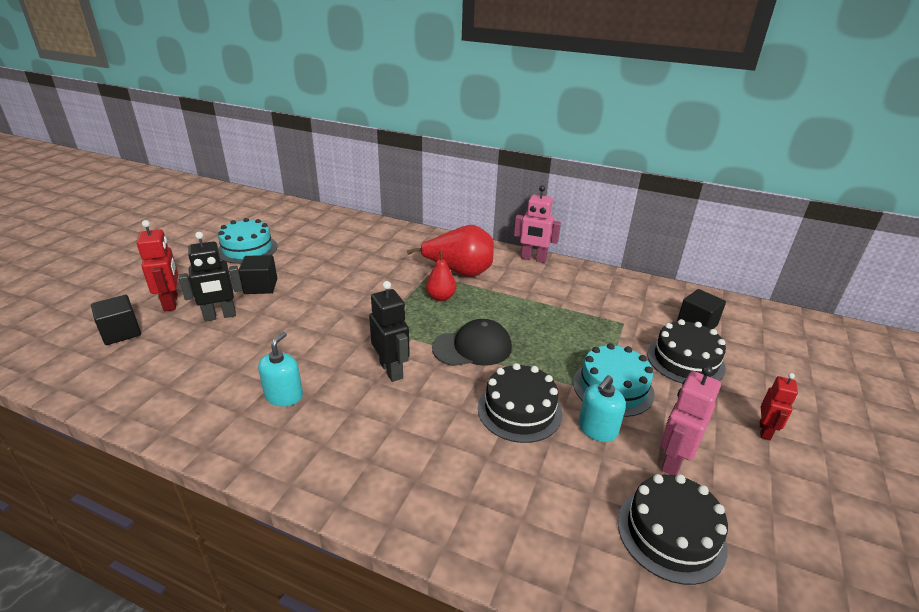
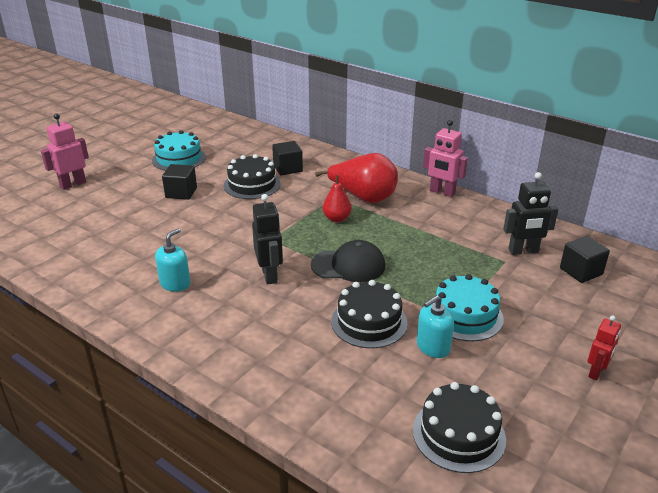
camera: 15 degrees right, 0 degrees up
(121, 332) = (62, 218): black cube -> black cube (288, 168)
(171, 303) = (105, 199): red robot -> none
(220, 316) = (141, 214): black robot -> black robot (523, 251)
(673, 461) = (491, 382): pink robot -> pink robot (73, 184)
(685, 360) = (550, 302): black cake -> black cake (252, 185)

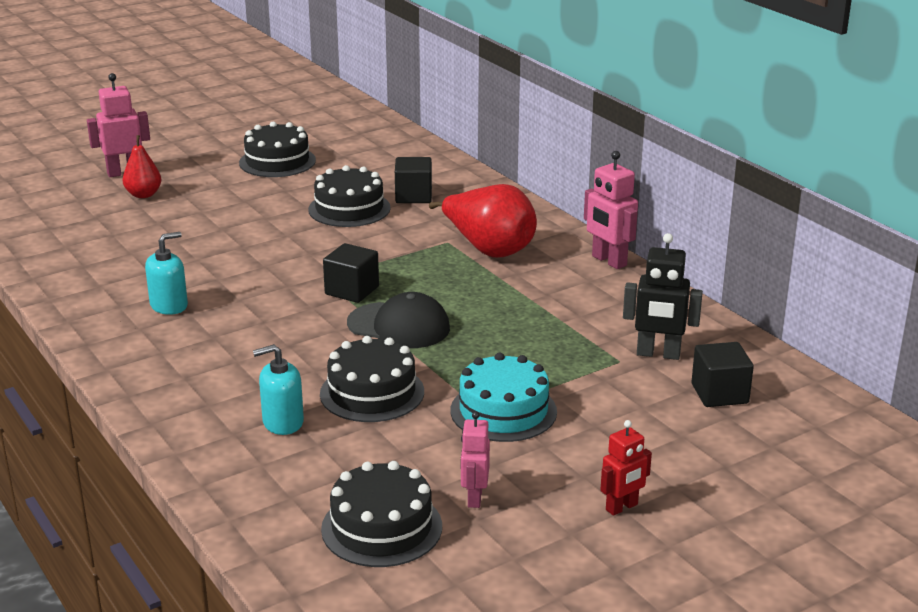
camera: 20 degrees right, 5 degrees down
(179, 159) = (277, 161): turquoise cake -> black cake
(181, 193) = (250, 204): black cube -> black cube (352, 290)
(270, 275) = (289, 318): black robot -> none
(337, 219) = (429, 269): red pear -> red pear (143, 195)
(433, 347) = (430, 435): turquoise soap dispenser -> turquoise soap dispenser (283, 422)
(500, 390) = (474, 498): none -> pink robot

